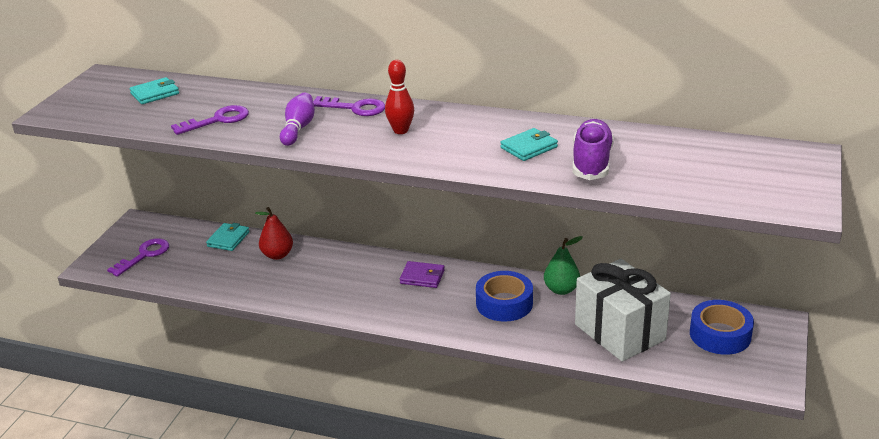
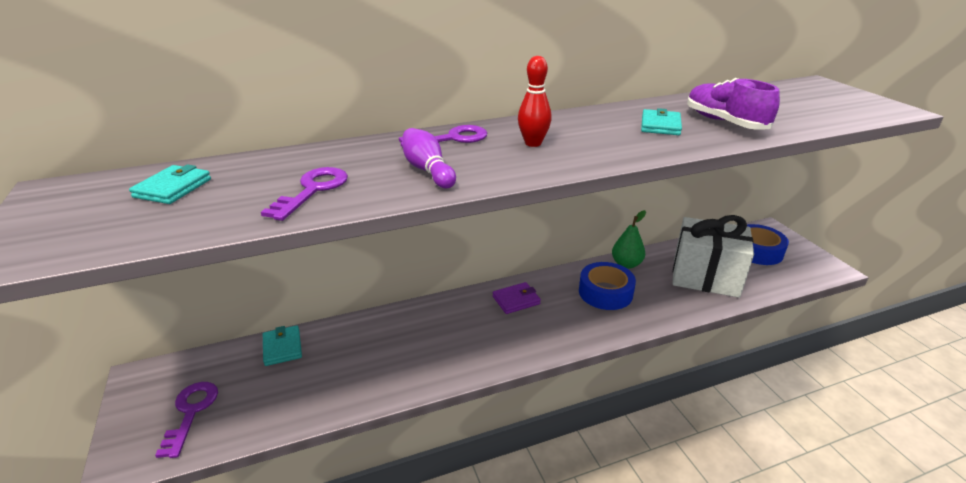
camera: 40 degrees left, 0 degrees up
(277, 255) = (357, 340): red pear -> none

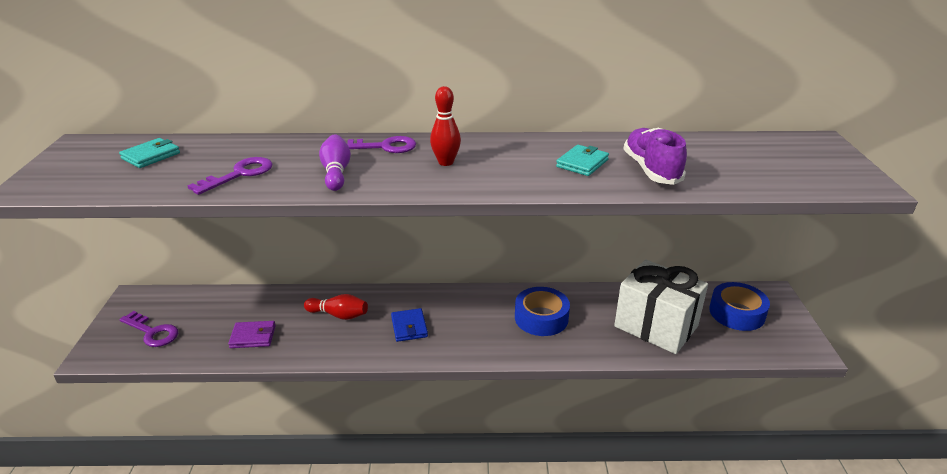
camera: 20 degrees right, 0 degrees up
(191, 412) = (152, 332): purple key -> purple key turned 105 degrees clockwise
(282, 347) = (240, 300): turquoise wallet -> none
(406, 337) = (339, 315): none -> red bowling pin
(488, 331) = (409, 327): none -> blue wallet
(516, 300) = (452, 306): purple wallet -> purple wallet (253, 337)
(626, 264) = (583, 296): green pear -> none

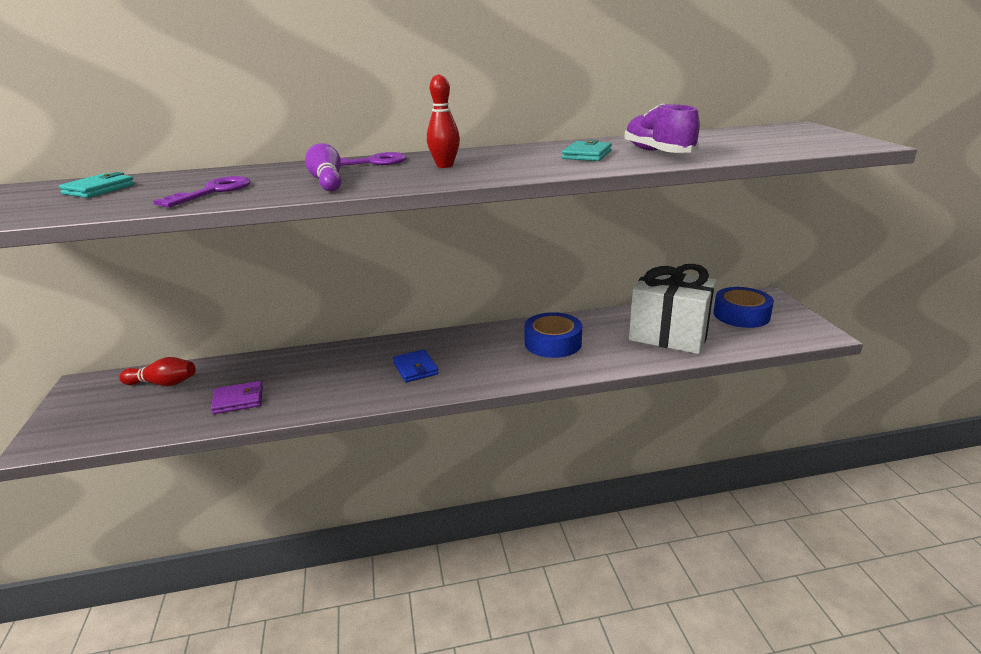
camera: 10 degrees left, 5 degrees down
(152, 332) = (113, 412): purple key -> none
(339, 315) = (333, 368): red bowling pin -> red bowling pin (163, 383)

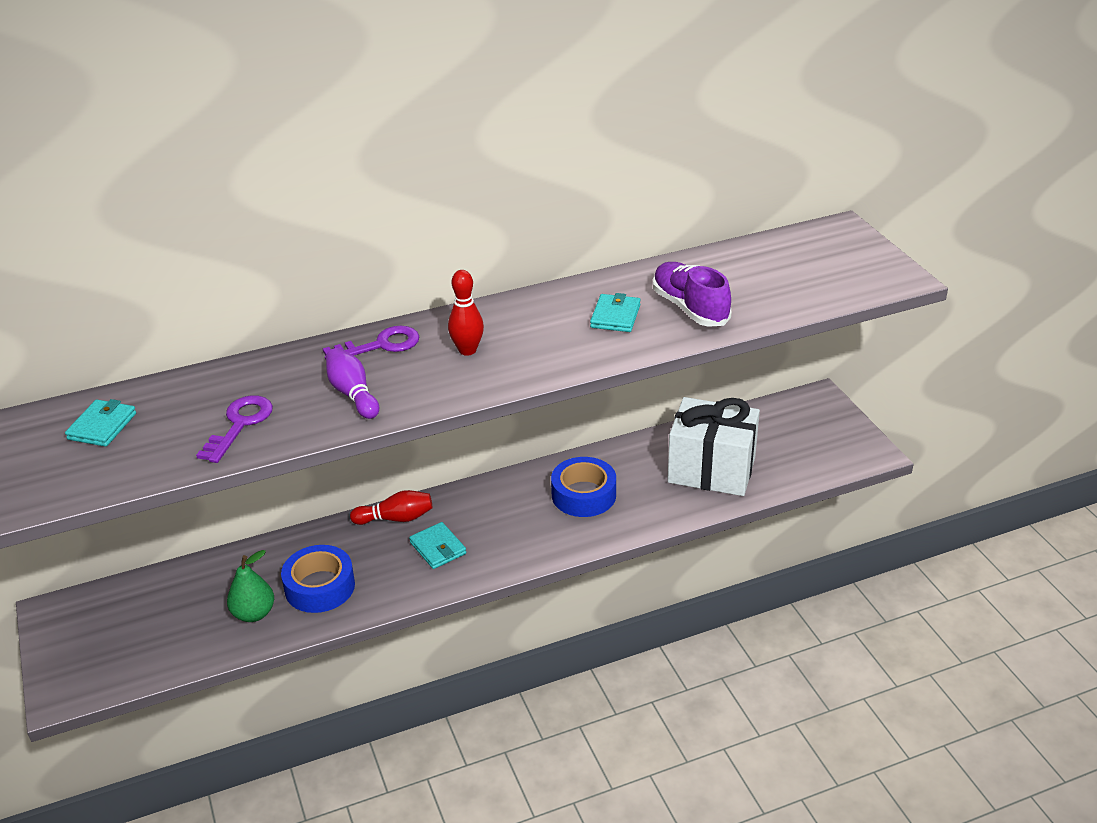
camera: 10 degrees left, 10 degrees up
(163, 383) = (151, 600): red bowling pin -> red bowling pin (396, 518)
(238, 400) = (254, 613): purple wallet -> green pear
(415, 368) = (438, 548): blue wallet -> turquoise wallet
(741, 315) = (789, 431): blue tape -> blue tape (320, 587)

